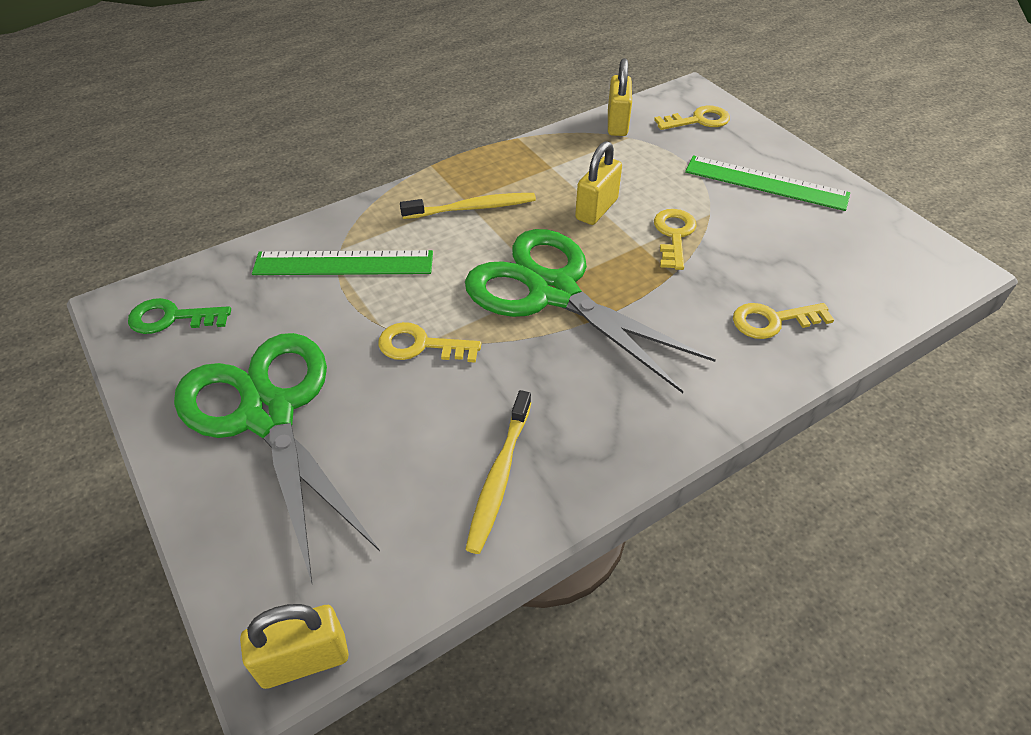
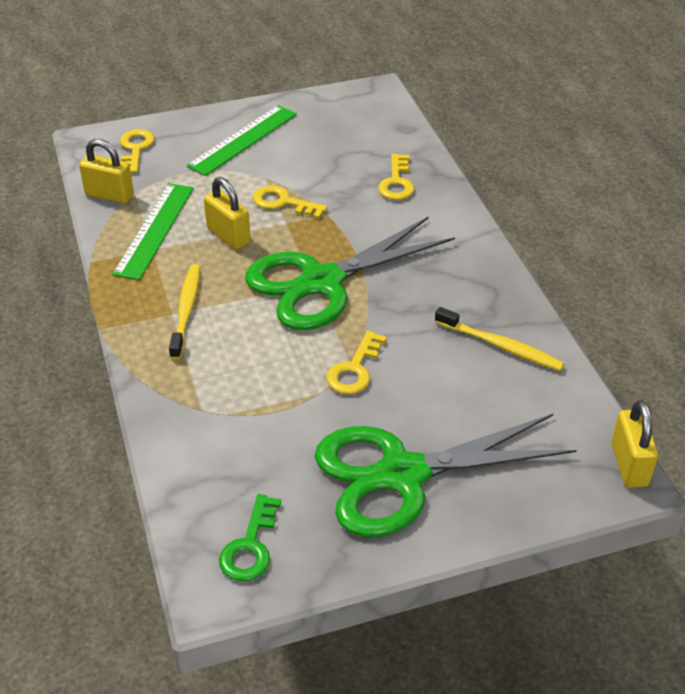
camera: 75 degrees left, 5 degrees down
(344, 263) = (225, 408): green ruler -> green ruler (154, 230)

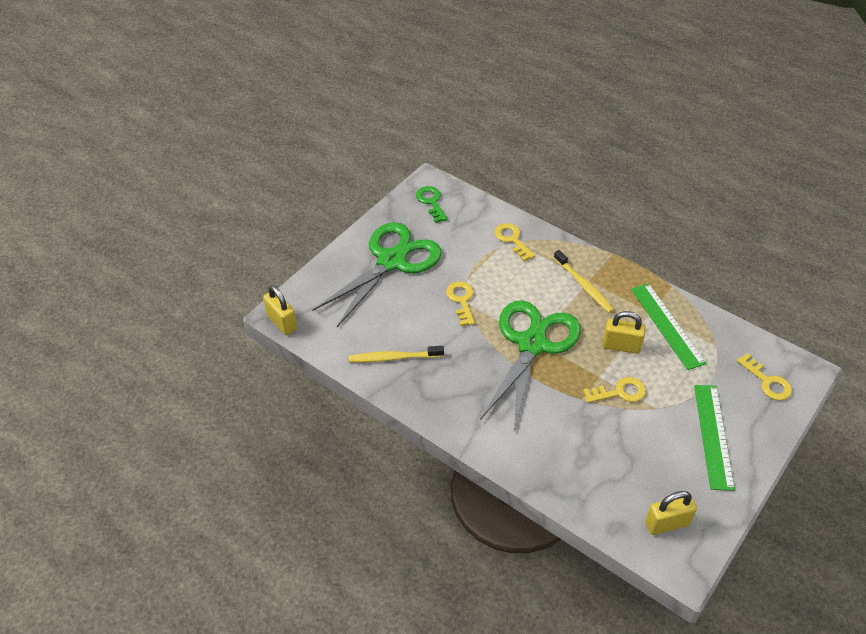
camera: 145 degrees right, 5 degrees up
(109, 195) = (727, 334): yellow padlock -> yellow padlock (667, 523)
(396, 182) = (566, 458): yellow key -> yellow key (512, 239)

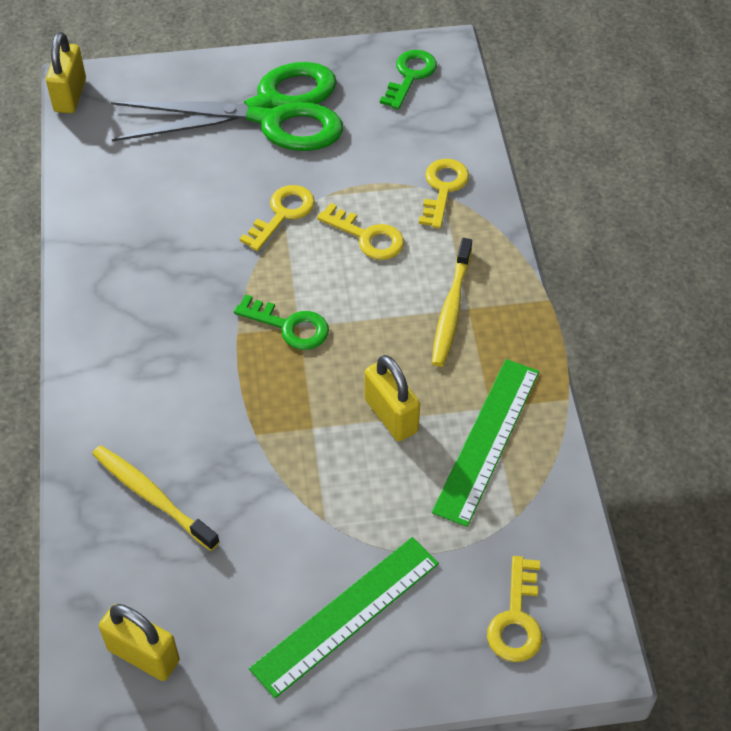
camera: 45 degrees right, 5 degrees up
(394, 358) = (124, 220): yellow toothbrush -> yellow toothbrush (152, 496)
(532, 344) = (289, 326): green scissors -> green key
(619, 392) = (310, 465): yellow key -> yellow key (367, 237)

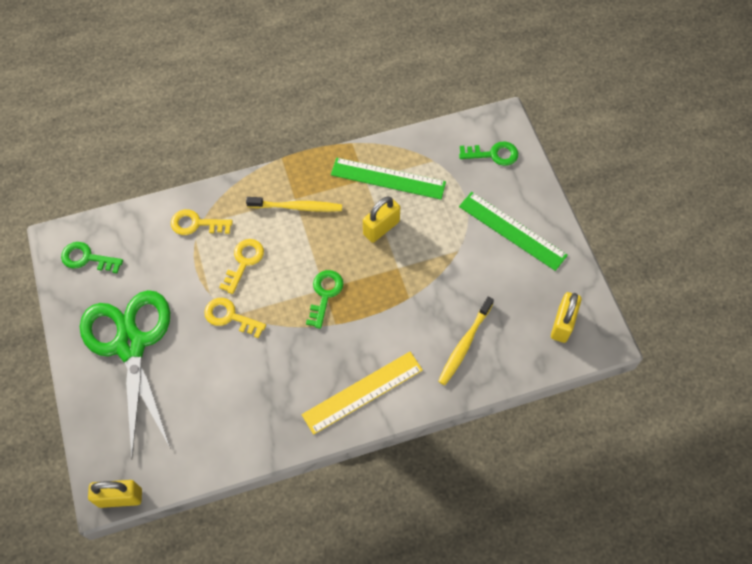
camera: 100 degrees left, 10 degrees up
(119, 351) = (362, 392): none -> yellow ruler
(516, 619) = (493, 154): yellow key -> green key

